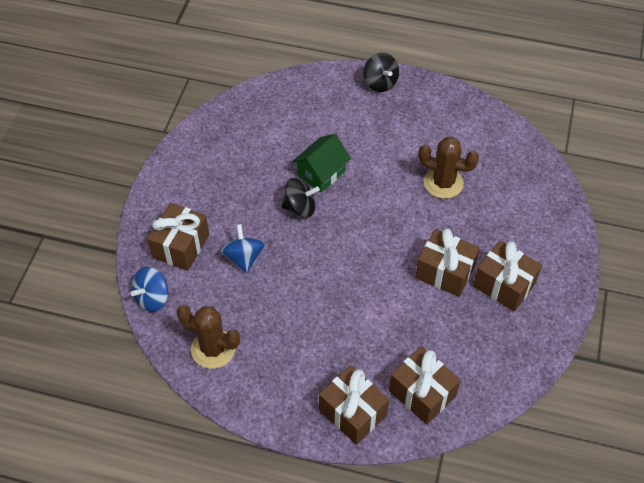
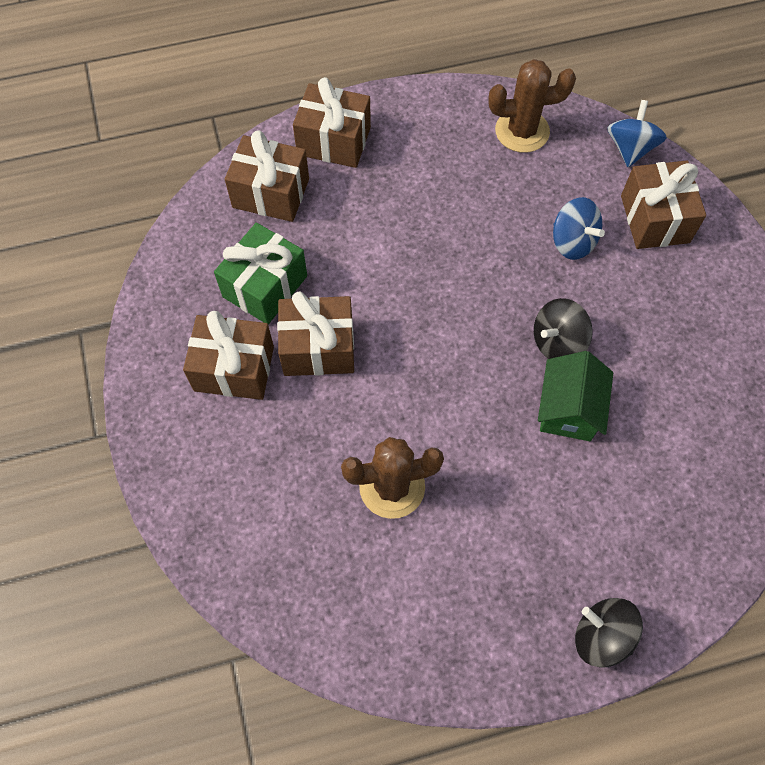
camera: 150 degrees right, 10 degrees up
(459, 327) = (265, 286): none -> green gift

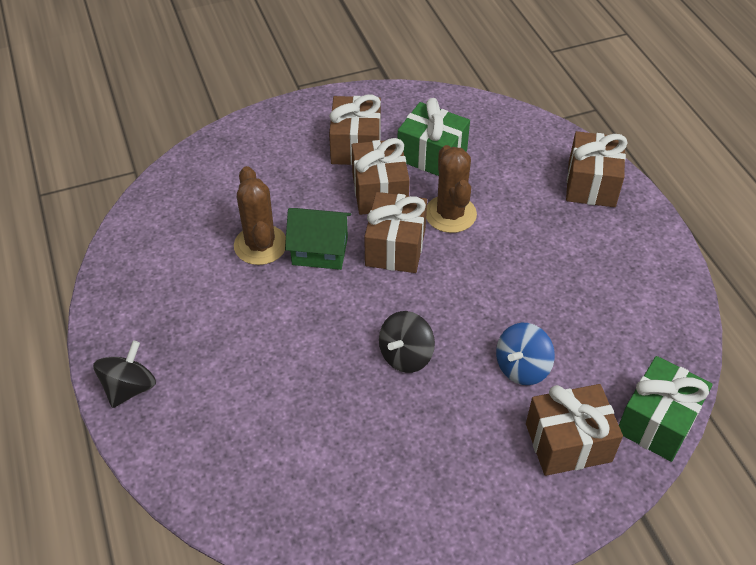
camera: 85 degrees right, 15 degrees down
(271, 193) = (524, 150): brown gift -> brown gift (395, 247)
(522, 131) = (649, 323): brown cactus -> brown cactus (450, 214)
(557, 342) = (406, 355): black spinning top -> black spinning top turned 105 degrees counterclockwise
(568, 409) = (337, 364): green house -> green house (320, 251)
(630, 148) = (657, 421): blue spinning top -> green gift

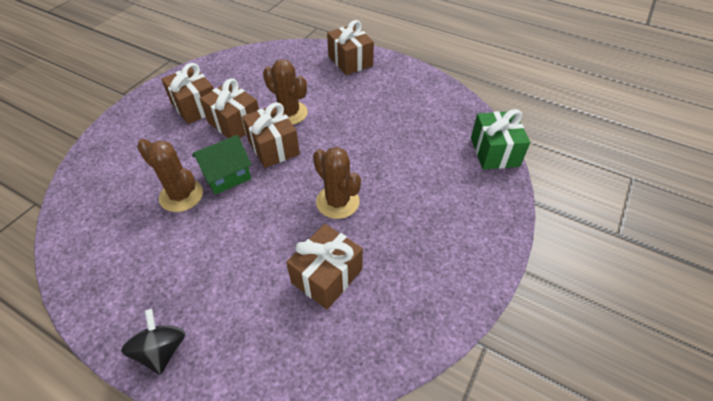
camera: 40 degrees left, 0 degrees up
(406, 355) = (337, 202): black spinning top -> brown cactus
(432, 155) = (249, 89): green gift -> none
(522, 367) = (406, 168): blue spinning top -> none
(568, 442) = (467, 190): brown gift -> brown gift (327, 276)

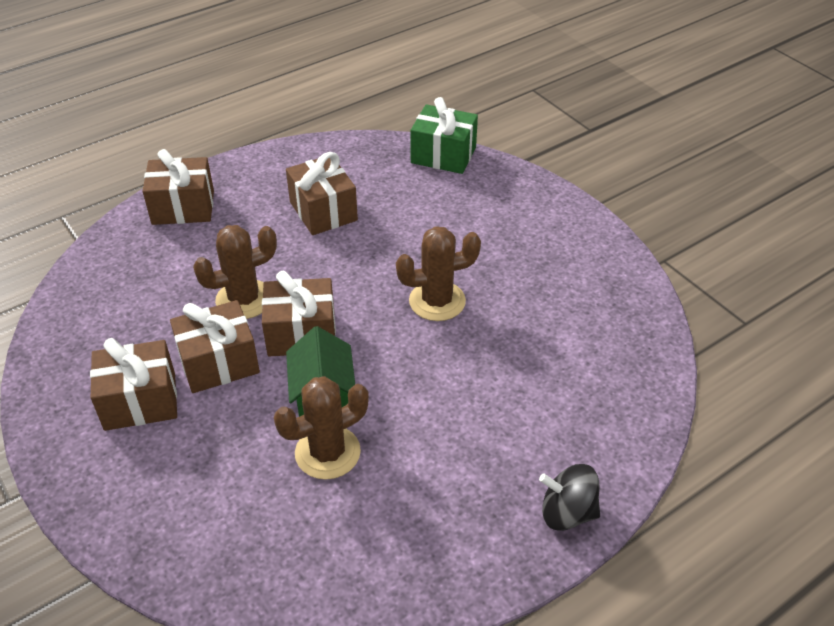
camera: 65 degrees left, 5 degrees down
(327, 276) = (537, 342): brown gift -> brown gift (323, 211)

